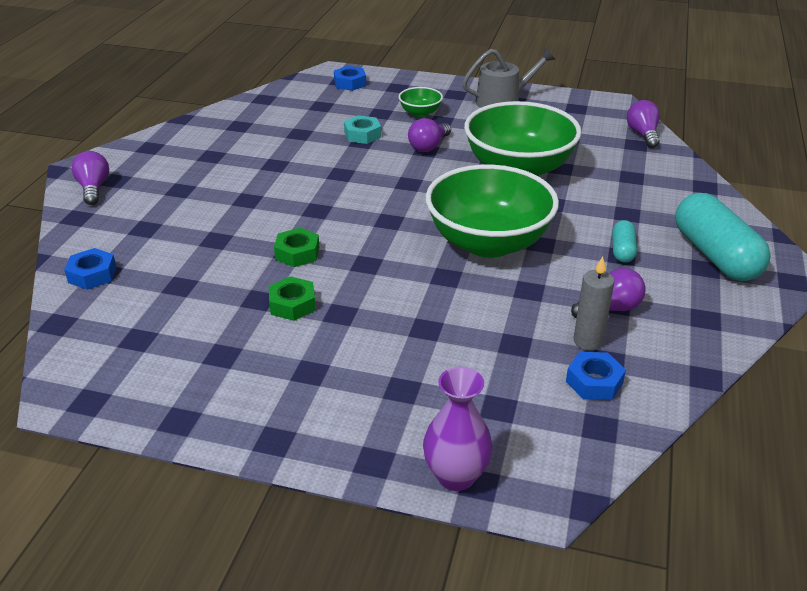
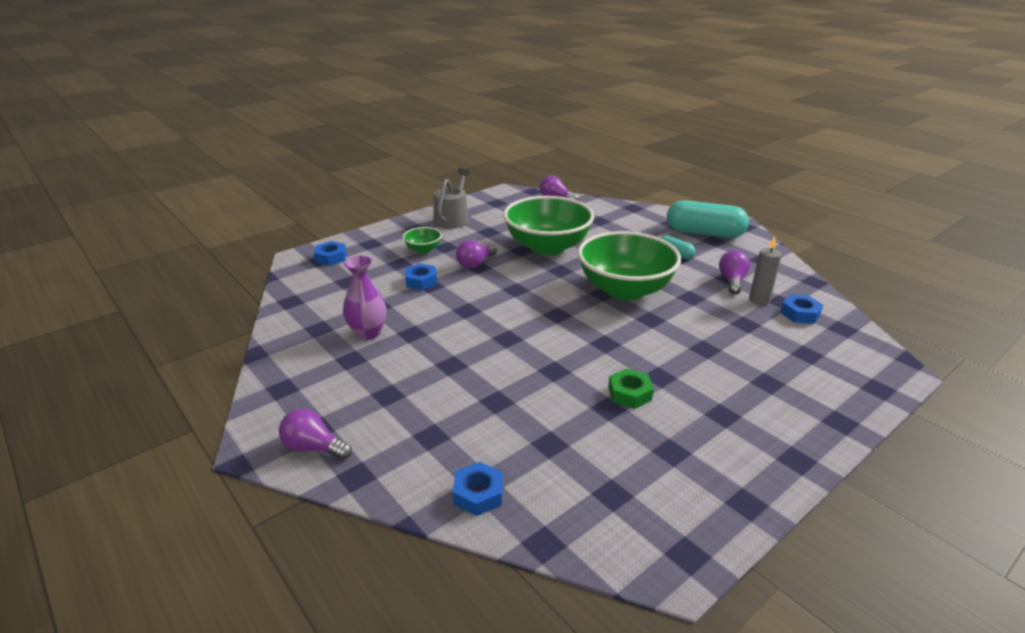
camera: 55 degrees left, 5 degrees down
(297, 253) = (560, 367): green nut -> none
(362, 135) = (421, 281): turquoise nut -> blue nut
(429, 146) = (475, 264): purple light bulb -> purple light bulb turned 60 degrees clockwise
(456, 476) = (868, 394): purple vase -> purple vase (368, 333)

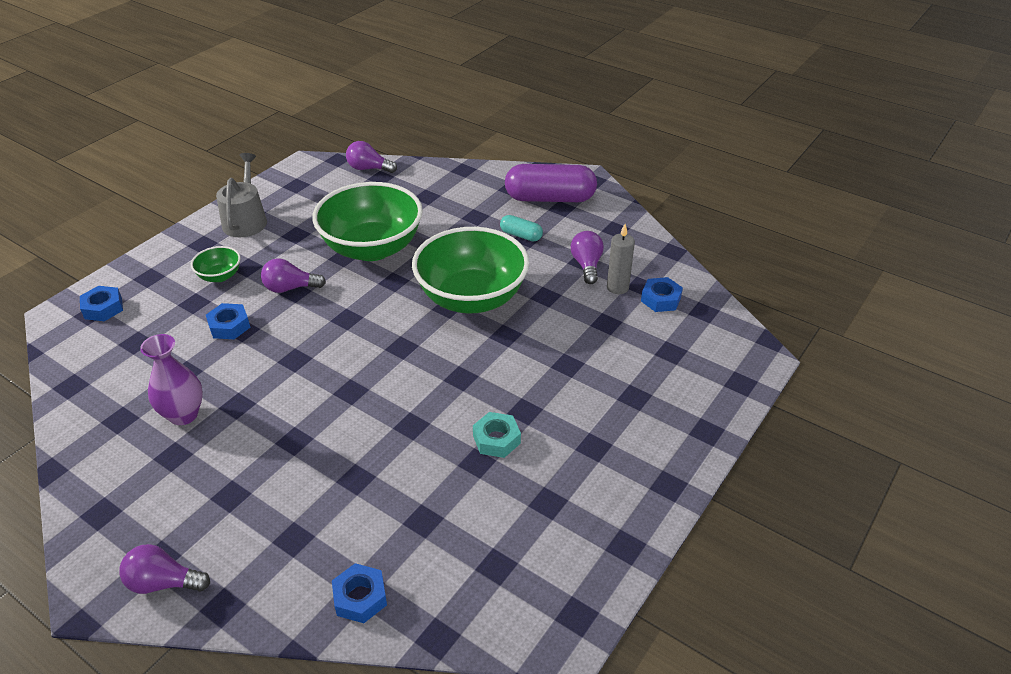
camera: 15 degrees left, 10 degrees up
(475, 264) = (290, 288): purple light bulb -> purple light bulb turned 60 degrees clockwise
(629, 393) = (496, 439): green nut -> turquoise nut
(704, 233) = (550, 198): turquoise capsule -> purple capsule

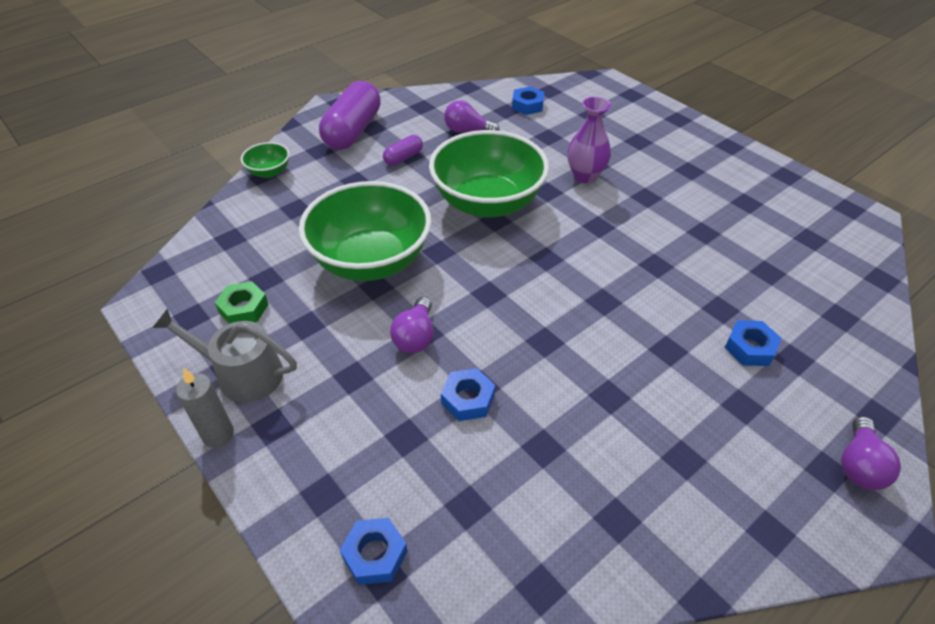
camera: 75 degrees left, 5 degrees up
(183, 415) = (618, 448): purple vase -> purple vase (585, 176)
(220, 276) = (359, 406): green bowl -> green bowl (269, 172)
(307, 203) = (244, 308): none -> green nut
(360, 597) = (853, 319): blue nut -> blue nut (750, 348)
(369, 168) = (203, 246): purple light bulb -> none
(496, 439) = (678, 217): turquoise nut -> none
(521, 235) = (403, 158): turquoise capsule -> purple capsule
(617, 287) = (504, 122): grey candle -> grey candle (218, 434)

